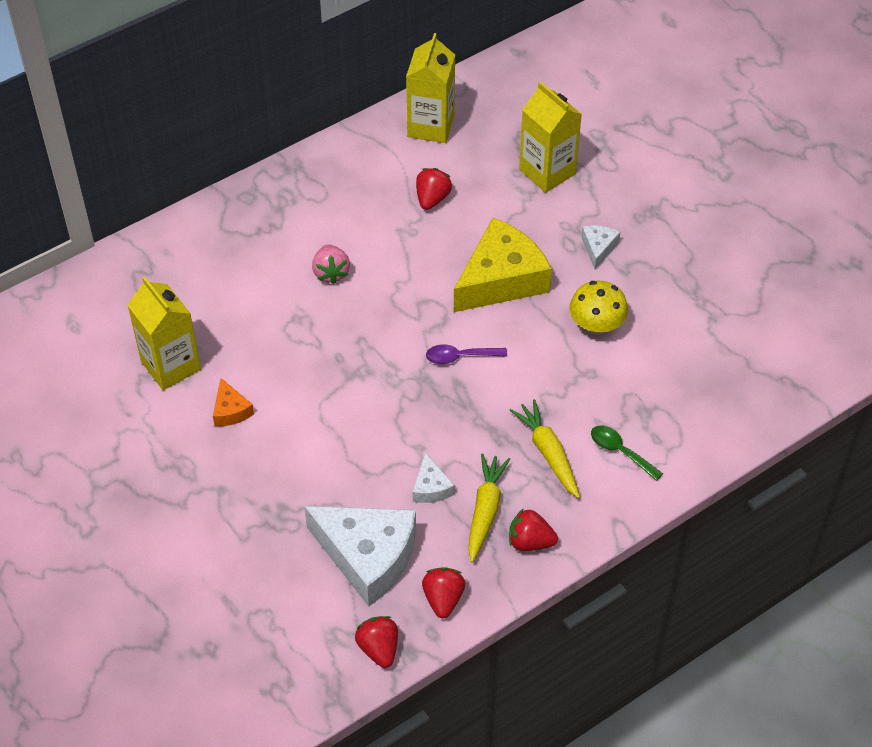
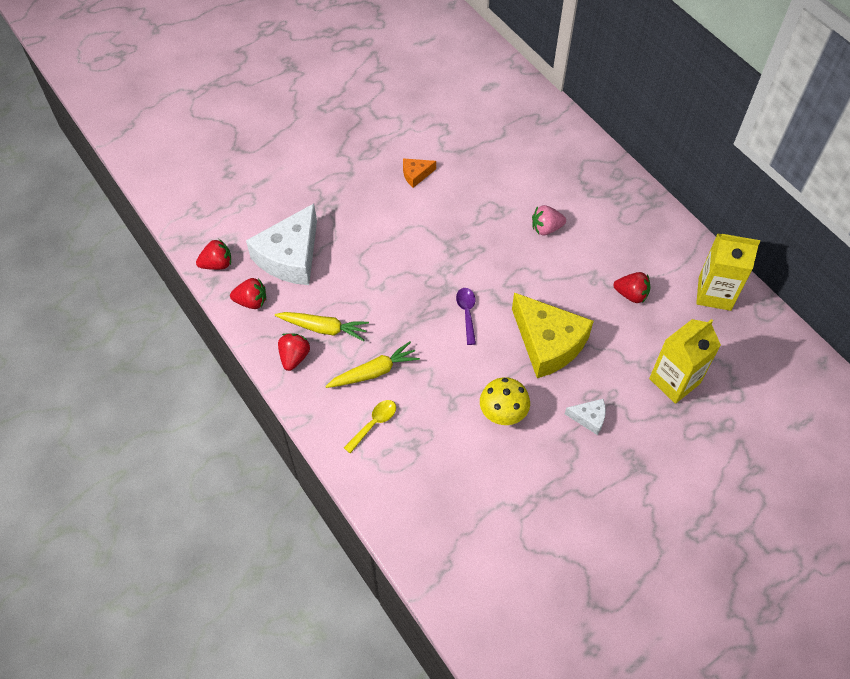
camera: 90 degrees right, 5 degrees up
(171, 365) = (454, 140): yellow carton -> none
(431, 487) = (346, 294): white cheese -> none
(620, 451) = (374, 424): green spoon -> yellow spoon

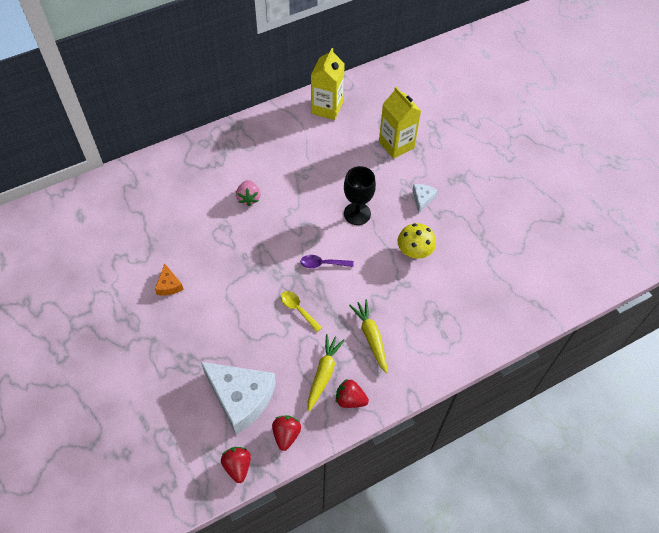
camera: 85 degrees left, 0 degrees up
(374, 424) = (419, 341): yellow spoon -> yellow spoon (298, 309)
(548, 343) = (357, 213): yellow cheese -> black goblet
(631, 294) = (321, 155): red strawberry -> none

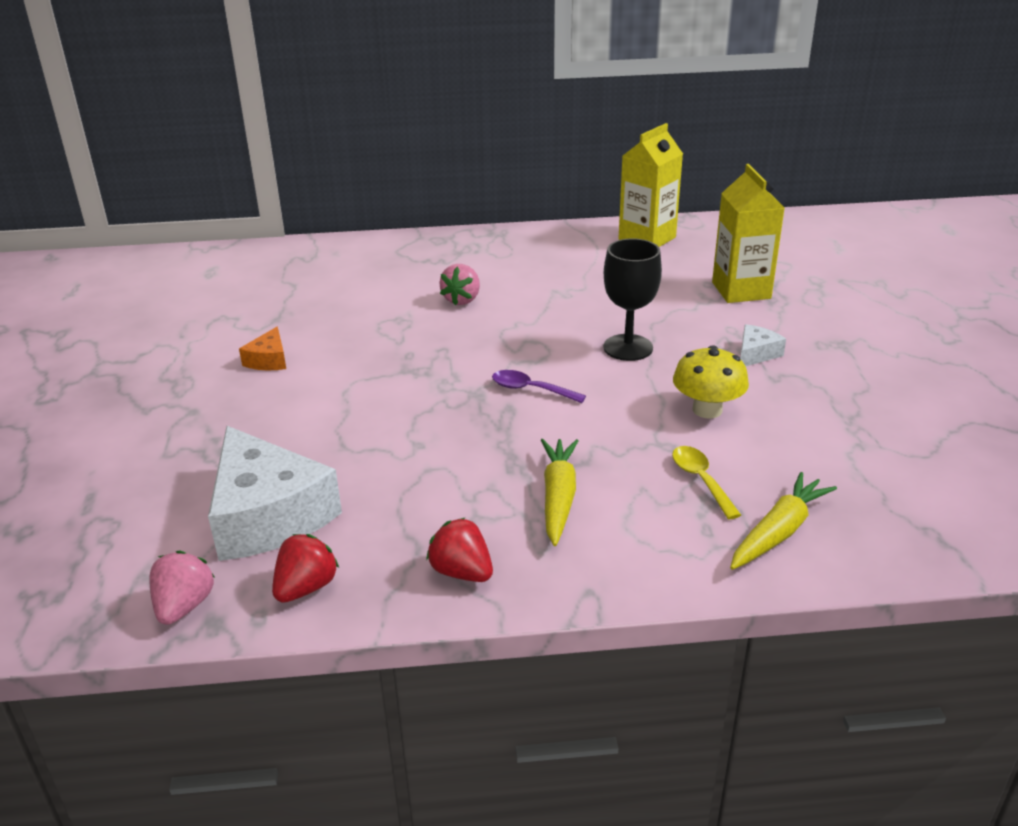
camera: 25 degrees right, 25 degrees down
(237, 466) = (184, 606): red strawberry -> pink strawberry
(298, 309) = (450, 432): yellow spoon -> yellow spoon (701, 480)
(323, 374) = (436, 523): yellow carrot -> yellow carrot (778, 532)

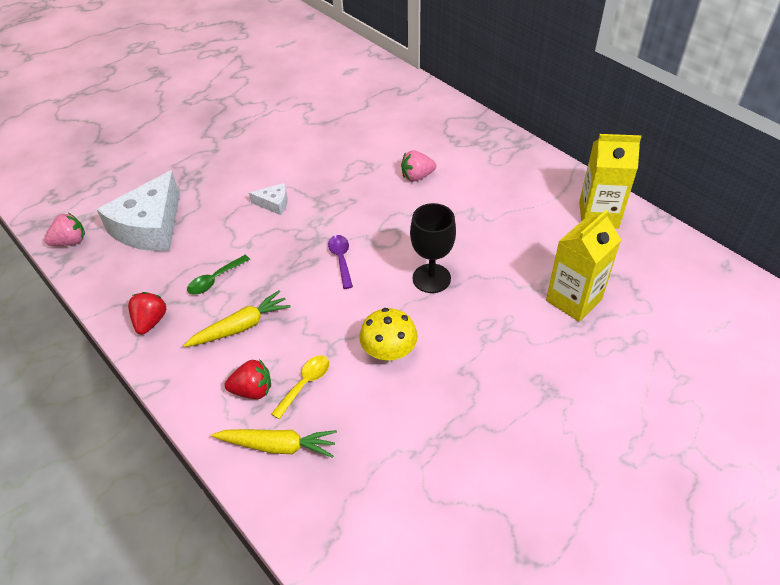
camera: 55 degrees right, 15 degrees up
(268, 360) = (281, 145): orange cheese -> none
(306, 588) = (105, 273): red strawberry -> red strawberry (252, 390)
(449, 491) = (215, 280): none -> green spoon
(756, 354) = (486, 347): white cheese -> white cheese (274, 203)

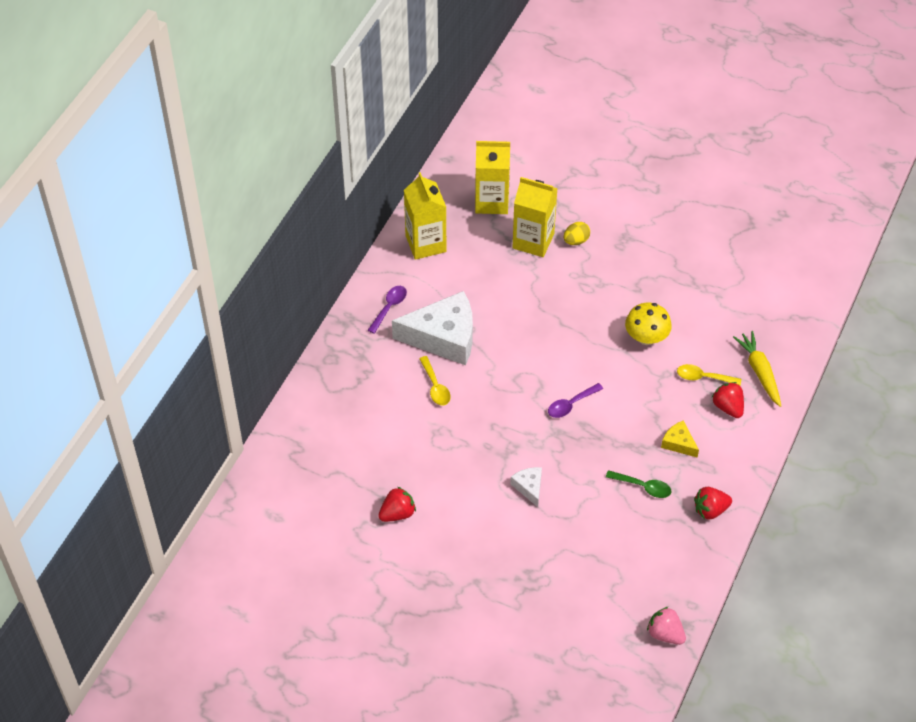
camera: 115 degrees left, 5 degrees up
(150, 227) = (612, 575): white cheese -> white cheese (444, 337)
(240, 327) = (678, 443): yellow carrot -> yellow cheese
(306, 126) = (397, 513): none -> red strawberry
(417, 176) = (435, 386): pink strawberry -> yellow spoon
(431, 278) = (558, 335): black goblet -> none
(524, 171) = (389, 307): none -> purple spoon
(561, 339) = (576, 241): none -> yellow egg
(647, 283) = (491, 201): none -> yellow carton

